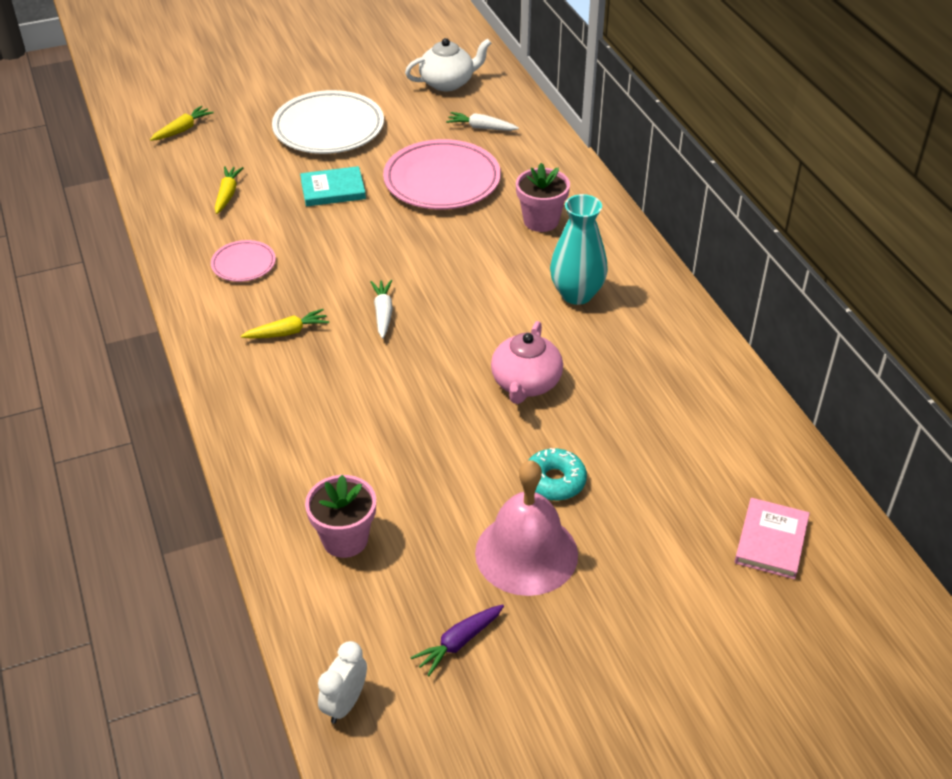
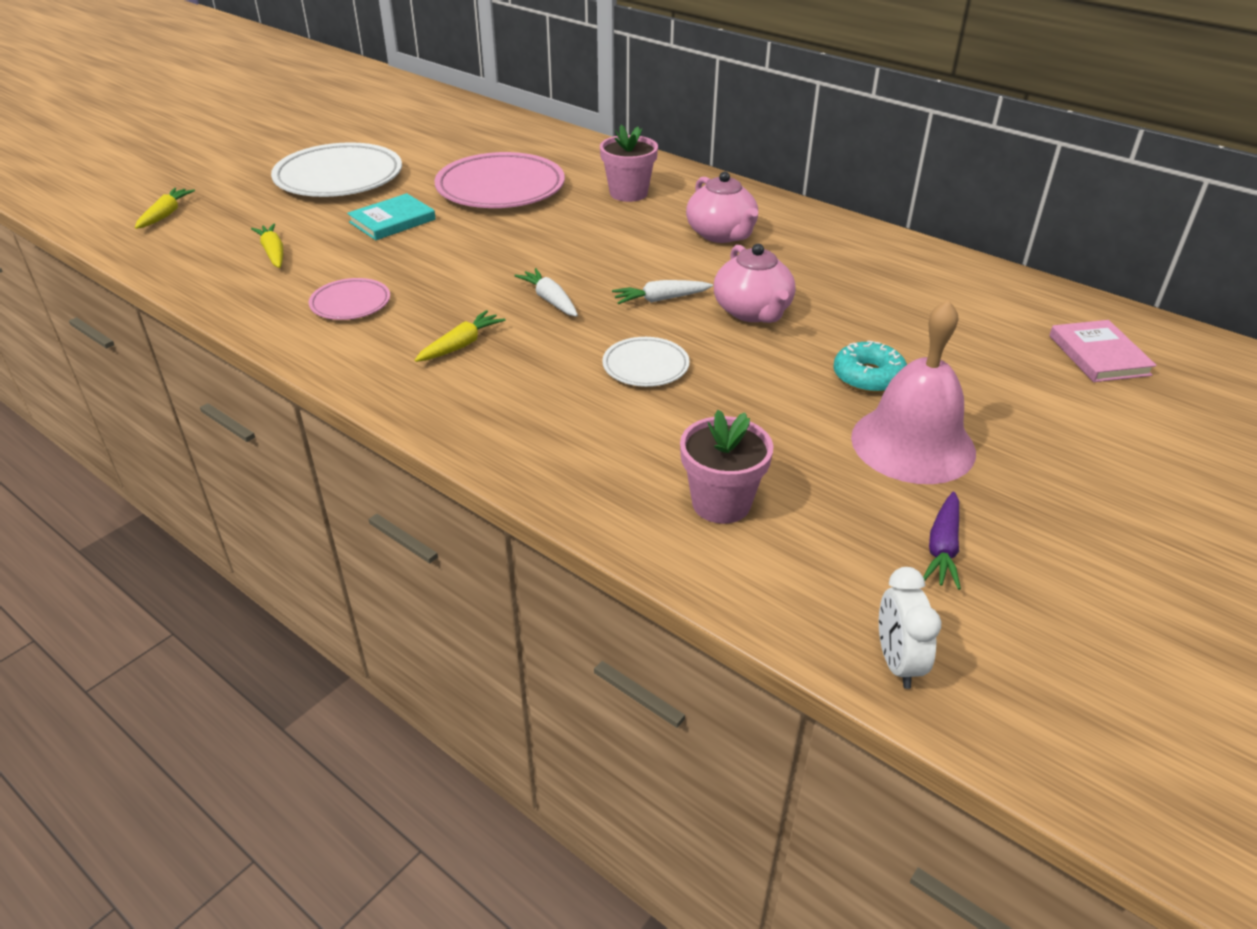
camera: 30 degrees left, 5 degrees down
(398, 403) = (645, 366): none -> white plate
(448, 83) = (430, 122): white teapot -> none
(481, 128) = (498, 144): white carrot -> white carrot (661, 299)
(576, 294) = (721, 234): turquoise vase -> pink teapot

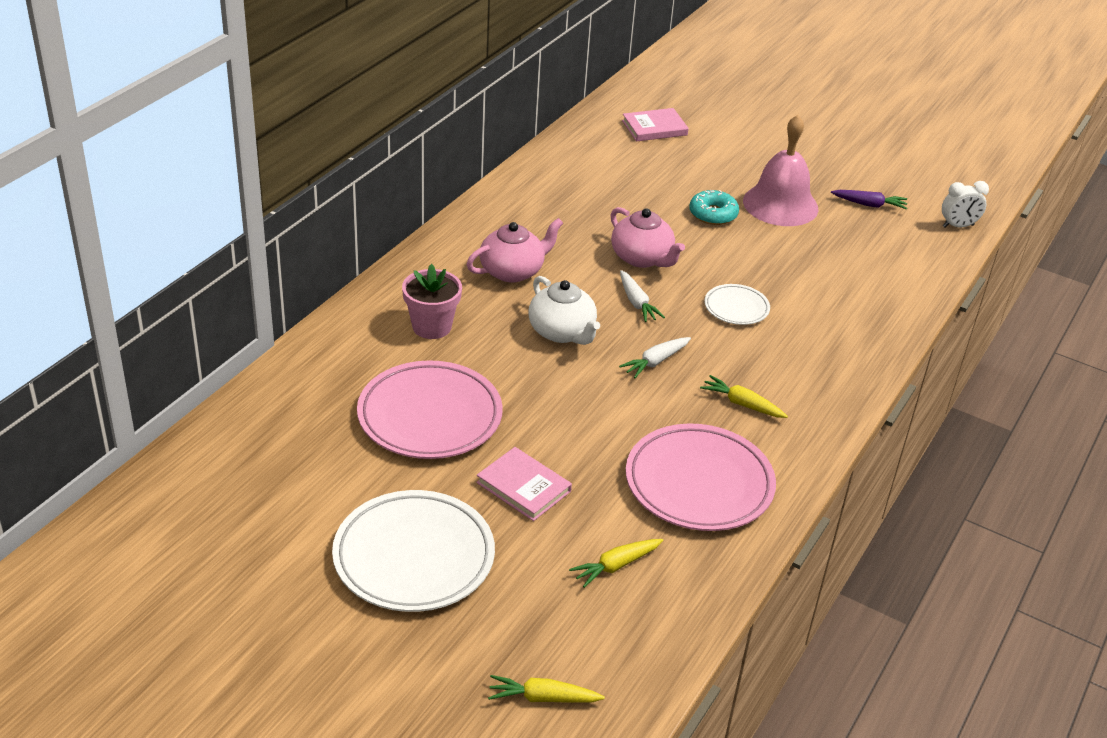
camera: 100 degrees left, 0 degrees up
(350, 303) = (699, 483): pink plate -> pink plate, size x1.96
(392, 221) = (523, 487): turquoise book -> pink book
(611, 253) = (562, 332): none -> white teapot
(721, 503) = (870, 276): pink flower pot -> none
(752, 312) = (642, 258): pink teapot -> pink teapot turned 75 degrees clockwise

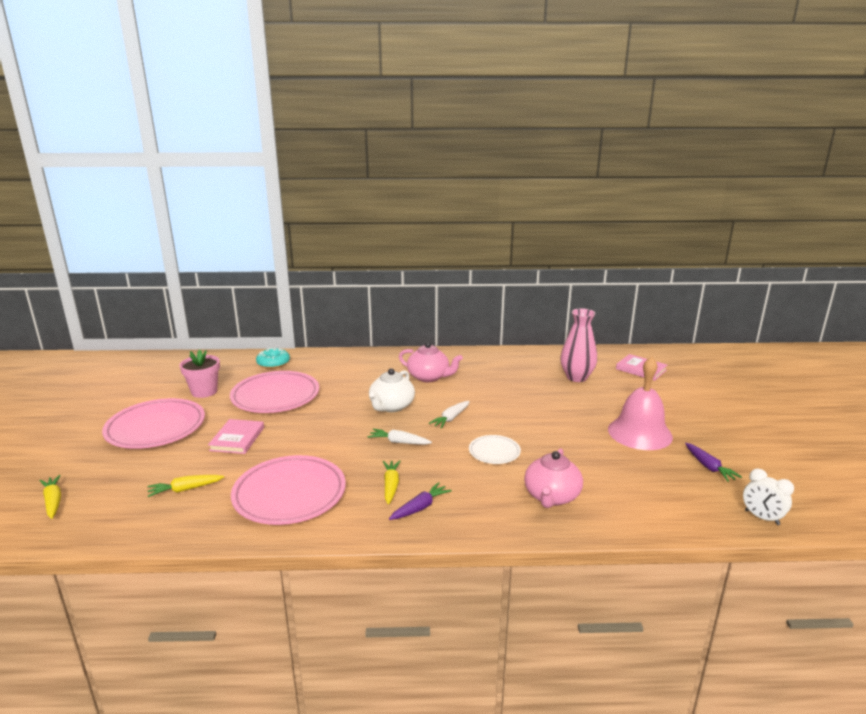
camera: 60 degrees right, 15 degrees down
(414, 557) = (156, 428): white plate -> pink plate
(432, 327) = (351, 374): pink flower pot -> pink flower pot (204, 391)
(616, 566) = (185, 489): yellow carrot -> yellow carrot turned 45 degrees counterclockwise
(628, 175) = (576, 377): none -> pink vase
(642, 258) = (498, 406): pink teapot -> pink teapot (551, 497)
(713, 214) = (584, 414): turquoise donut -> turquoise donut (273, 363)
(799, 401) = (420, 508): none -> purple carrot

